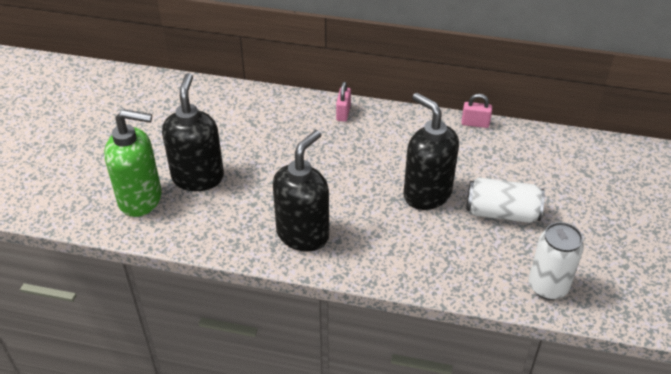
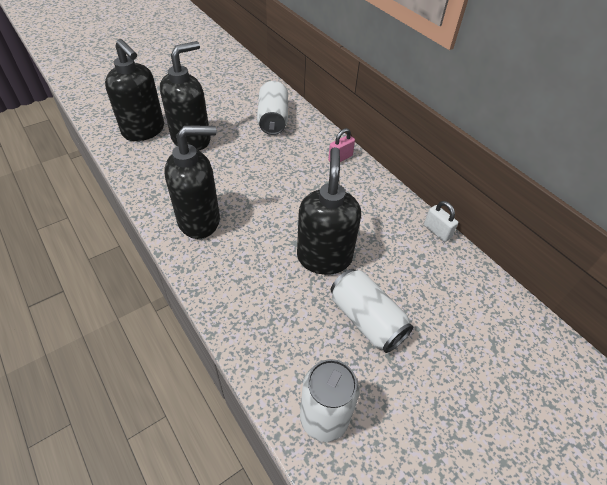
camera: 40 degrees right, 5 degrees up
(141, 199) = (144, 131): green soap dispenser -> black soap dispenser
(245, 114) = (273, 119): none -> white can
(475, 123) = (437, 231): pink padlock -> white padlock

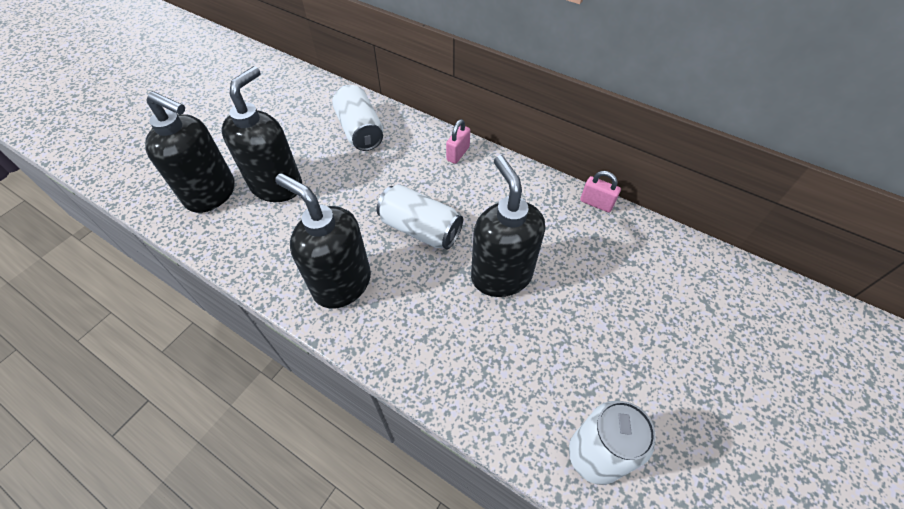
camera: 20 degrees left, 5 degrees up
(199, 221) = (342, 283): black soap dispenser -> black soap dispenser turned 105 degrees counterclockwise
(366, 319) = (579, 328): white can -> white can (420, 229)
(437, 231) = (596, 203): white padlock -> pink padlock

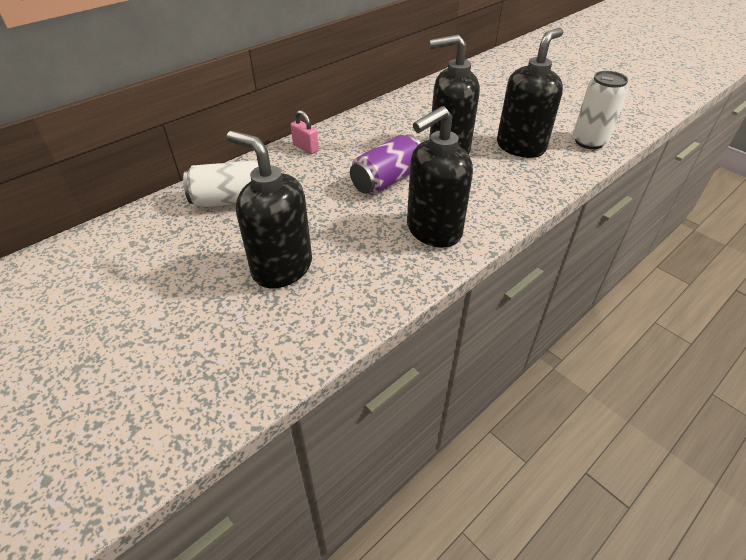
camera: 75 degrees left, 10 degrees down
(211, 194) = (263, 327): black soap dispenser -> black soap dispenser (520, 147)
(420, 229) = (387, 180): white can -> purple can
(596, 203) = (395, 99): pink padlock -> none

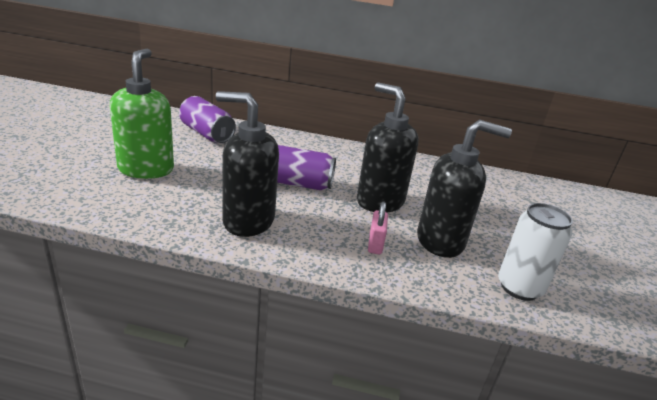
camera: 50 degrees right, 15 degrees down
(231, 200) = (206, 134): white can -> purple can
(281, 268) = (146, 169): black soap dispenser -> green soap dispenser
(305, 148) = (299, 141): pink padlock -> pink padlock (375, 244)

